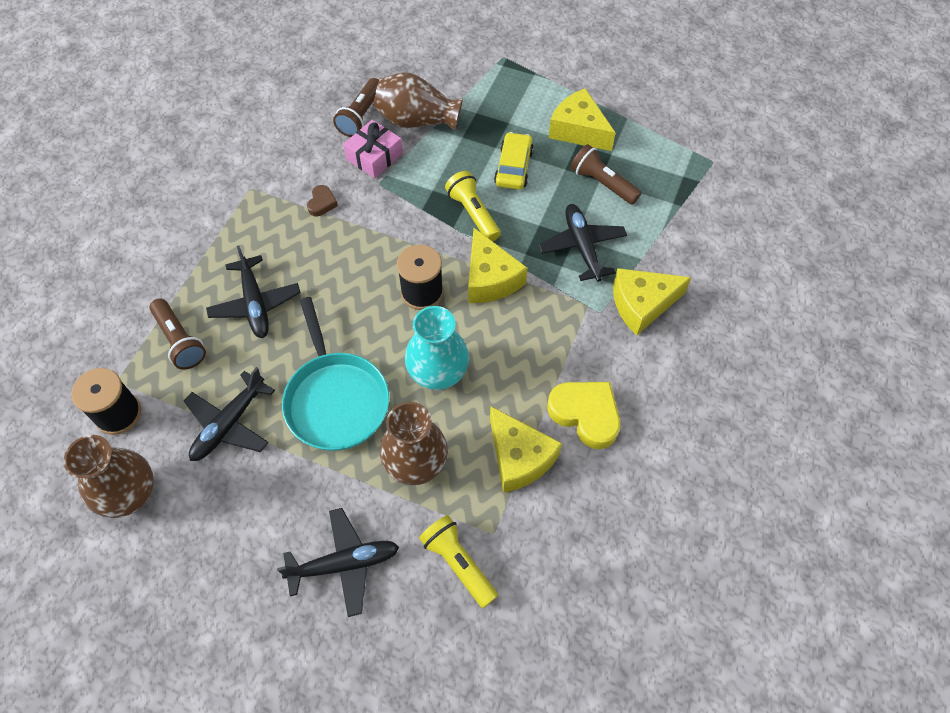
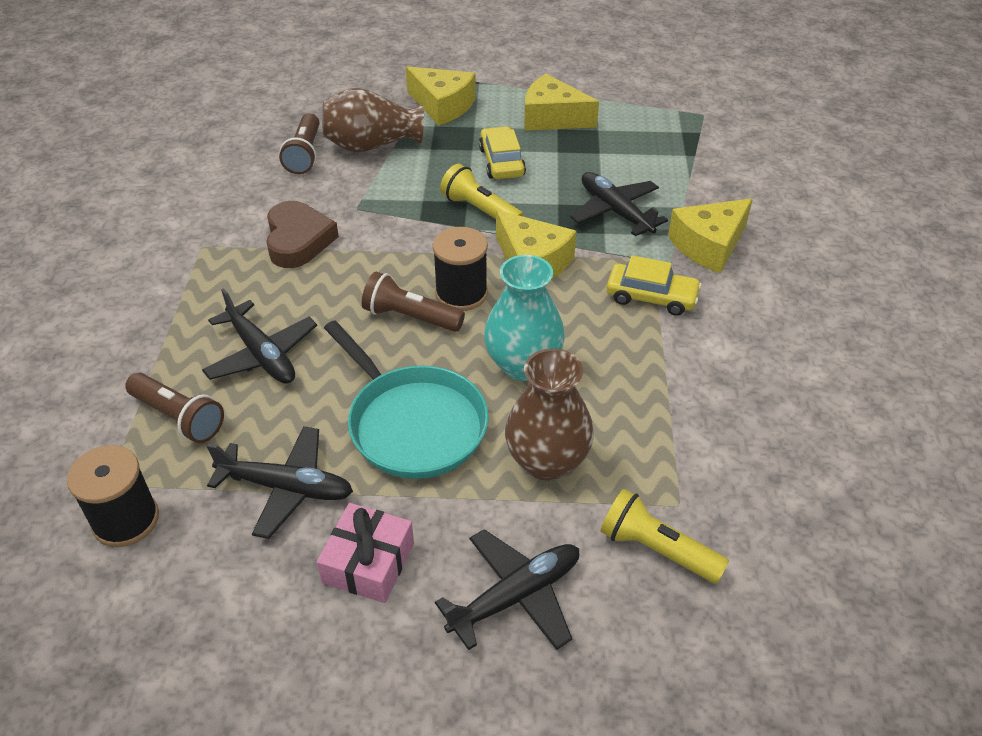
camera: 20 degrees left, 15 degrees down
(130, 495) = (183, 609): brown vase -> none
(229, 424) = (287, 488): black plane -> black plane turned 90 degrees counterclockwise
(322, 203) = (298, 240): brown heart -> brown heart, size x1.98
(374, 156) = (339, 186): pink gift -> pink gift (368, 562)
(519, 457) = (663, 420): yellow cheese -> yellow cheese (442, 106)
(568, 341) = (651, 297): none -> yellow car
(585, 414) = (712, 358): yellow heart -> none
(602, 183) = (603, 155): brown flashlight -> brown flashlight (410, 317)

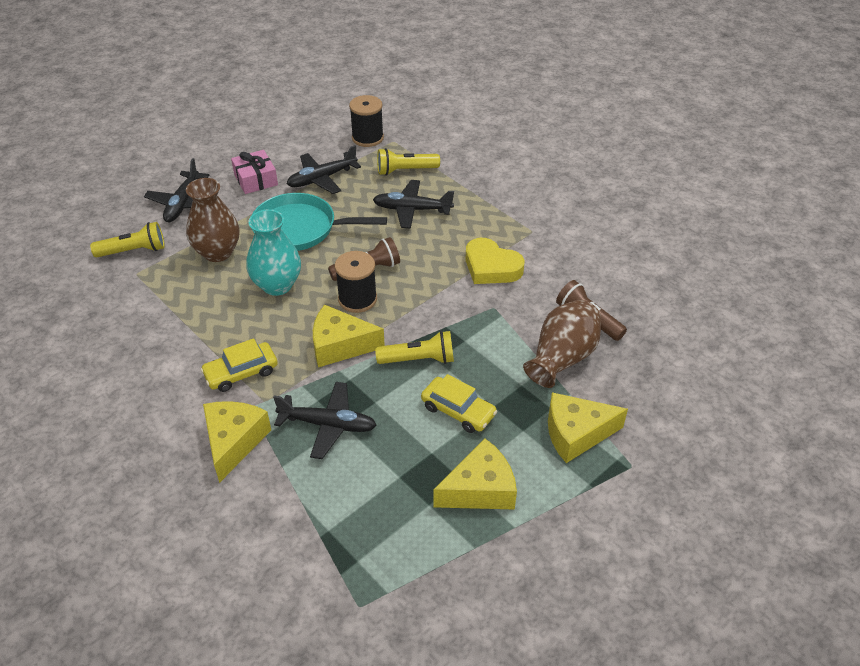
camera: 135 degrees right, 0 degrees up
(179, 417) = (405, 170): brown flashlight -> yellow flashlight
(298, 240) = (491, 267): brown heart -> yellow heart

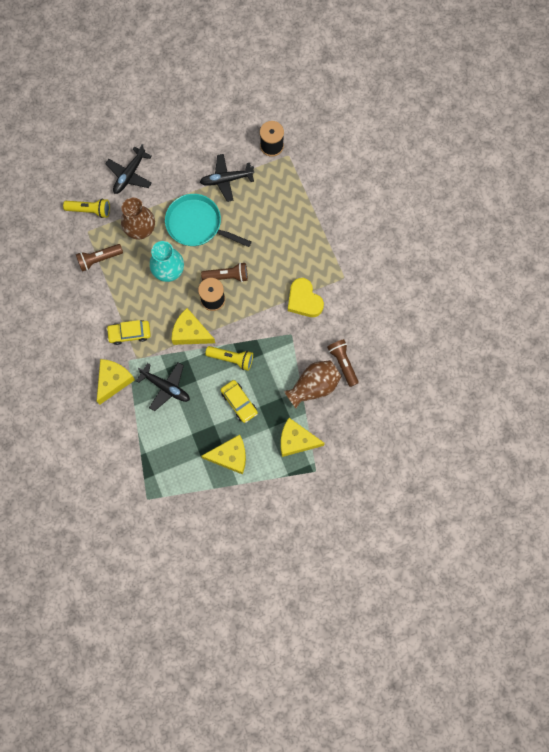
camera: 20 degrees right, 30 degrees up
(163, 299) = (99, 259): none -> brown flashlight
(256, 179) = (182, 166): pink gift -> none
(405, 170) = (285, 190): yellow flashlight -> none
(412, 209) = (275, 231): black plane -> none

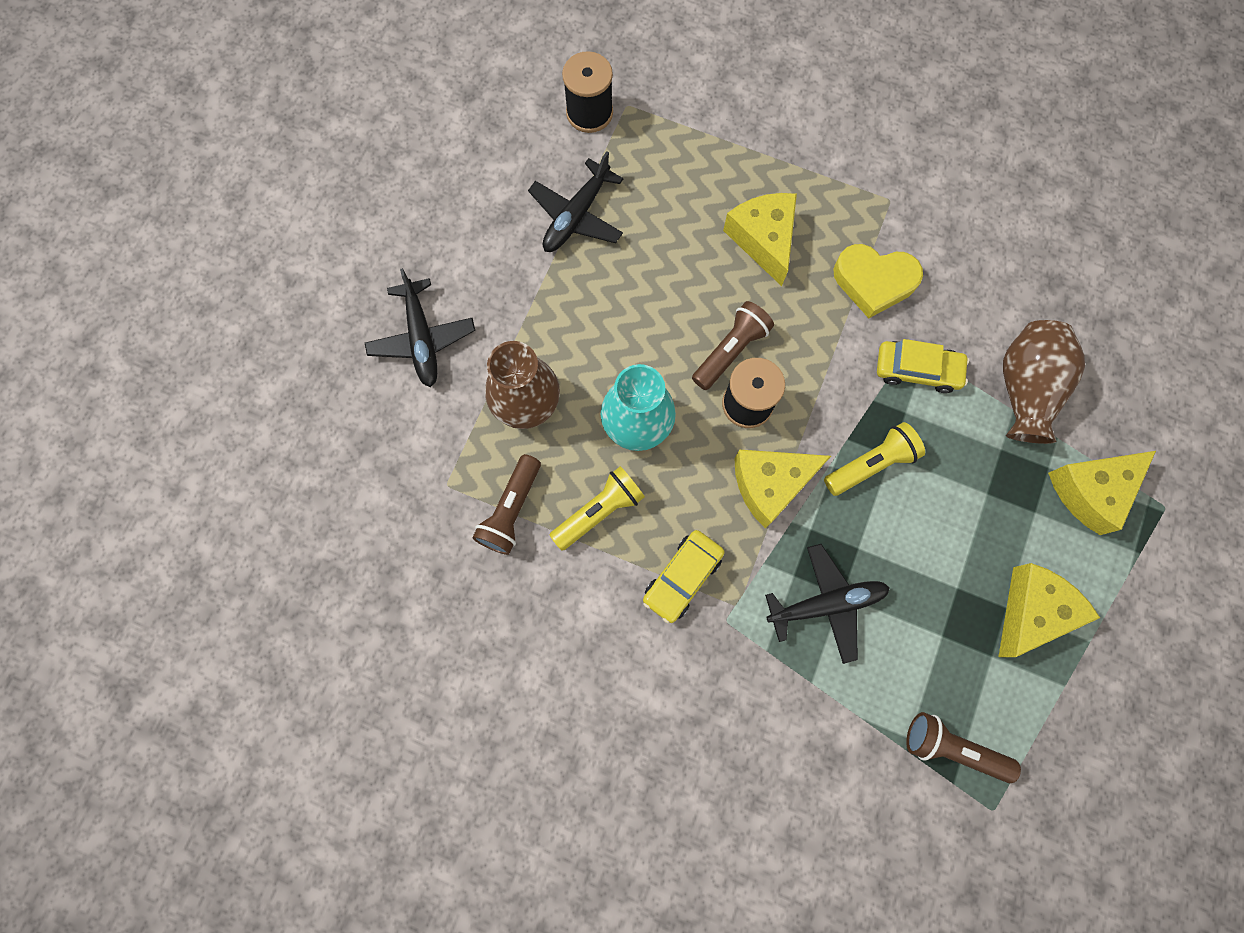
camera: 45 degrees left, 0 degrees up
(90, 210) = (416, 449): yellow flashlight -> yellow flashlight (599, 511)
(113, 381) = (739, 676): yellow cheese -> yellow cheese (763, 239)
(197, 224) = (604, 318): turquoise pan -> none
(239, 402) = (954, 517): yellow car -> yellow car (917, 370)
(343, 363) = (1023, 318): brown flashlight -> brown flashlight (951, 748)

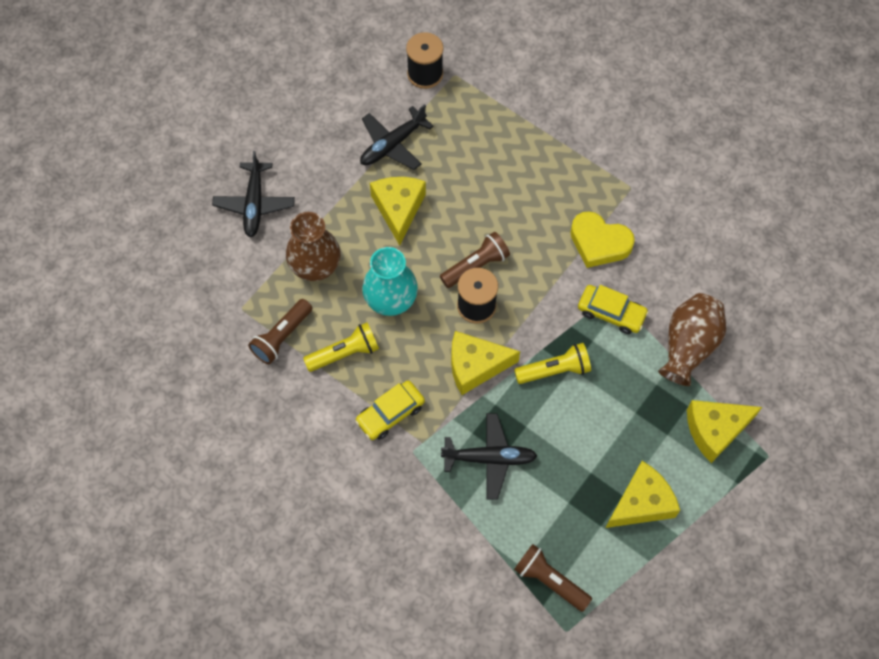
camera: 15 degrees right, 10 degrees down
(763, 239) = (526, 193): yellow cheese -> yellow cheese (398, 209)

